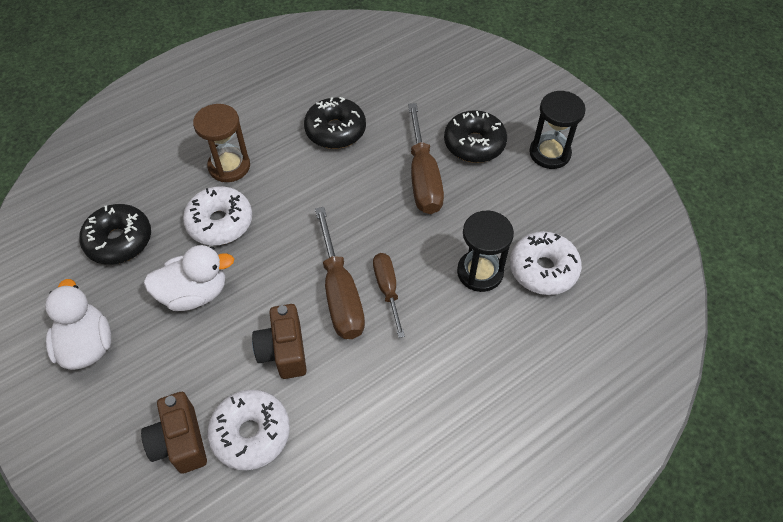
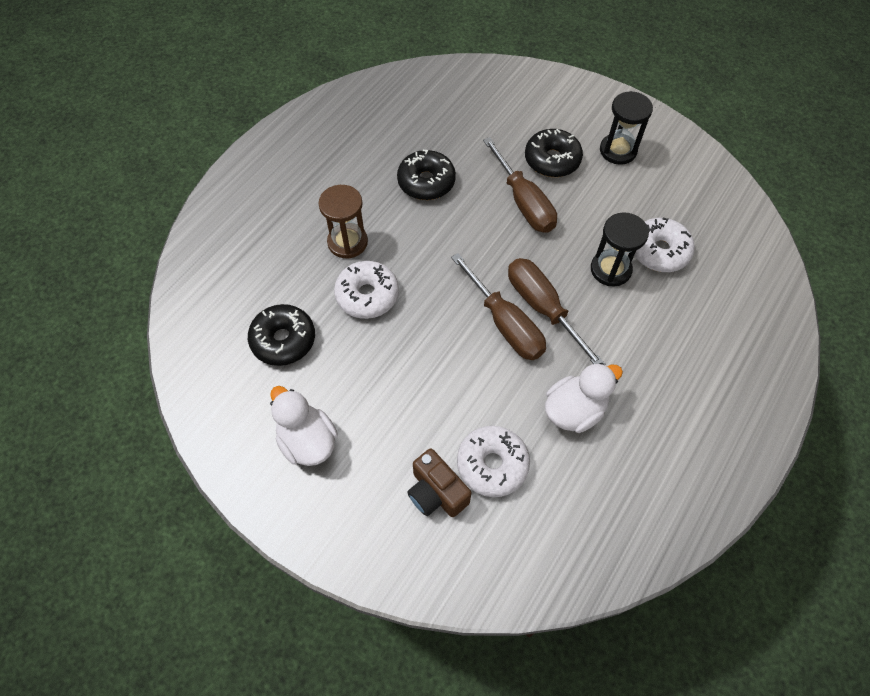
camera: 20 degrees left, 5 degrees up
(194, 293) = (379, 364): white duck -> white duck (574, 410)
(283, 351) = (483, 388): brown camera -> none
(387, 290) = (543, 308): brown screwdriver -> brown screwdriver, size x1.63

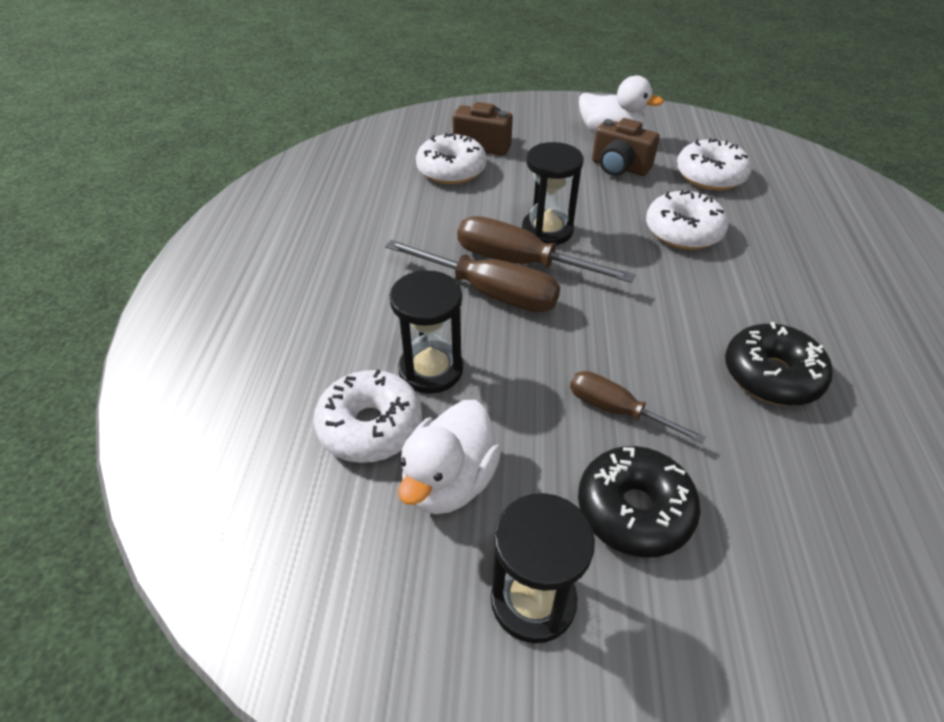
camera: 150 degrees right, 15 degrees down
(283, 340) = (710, 176): black donut -> white donut
(344, 389) = (619, 167): none -> brown camera
(347, 242) = (765, 266): brown hourglass -> none
(463, 345) = (547, 230): none -> black hourglass
(523, 202) = (617, 410): brown screwdriver -> brown screwdriver, size x0.61
(574, 410) = (399, 225): white duck -> white duck (449, 481)

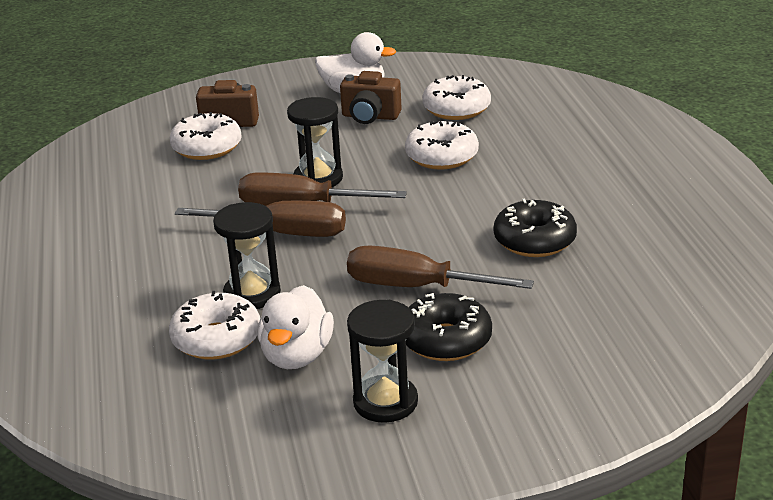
camera: 15 degrees left, 15 degrees down
(617, 410) = (417, 287): brown screwdriver -> brown screwdriver, size x1.63

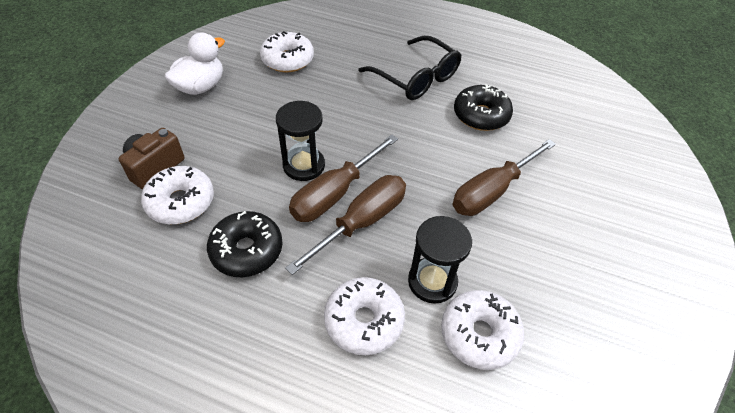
camera: 60 degrees left, 20 degrees up
(297, 356) = (534, 295): white duck -> none
(370, 117) = (248, 98): brown camera -> none
(385, 402) = (617, 275): black hourglass -> none
(442, 156) = (341, 97): white donut -> white donut (364, 321)
(446, 340) = (564, 210): black donut -> black donut (247, 250)
(540, 182) = (416, 78): none -> black glasses

